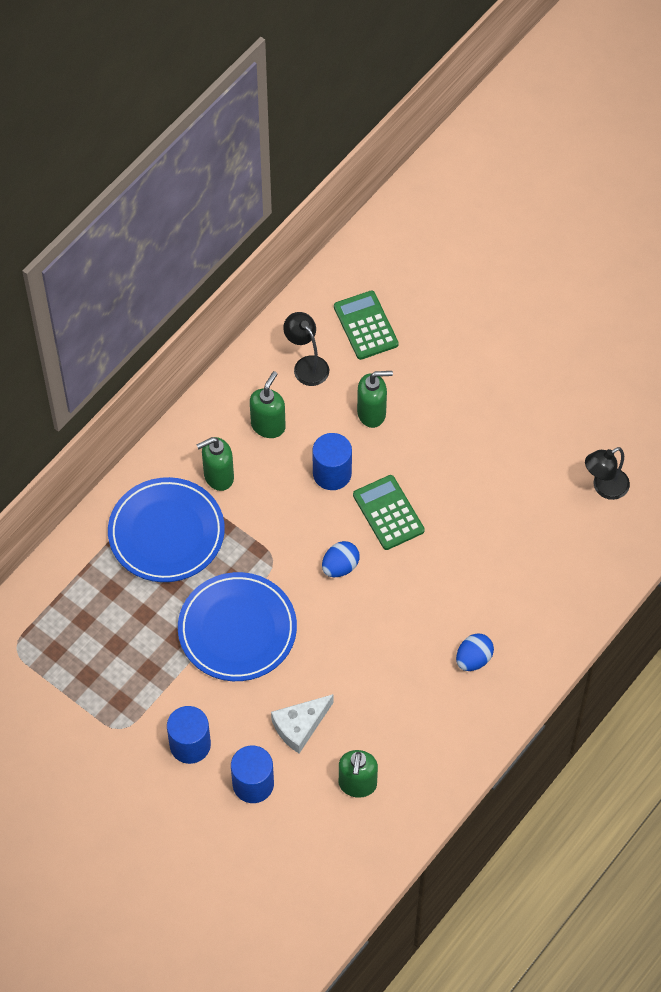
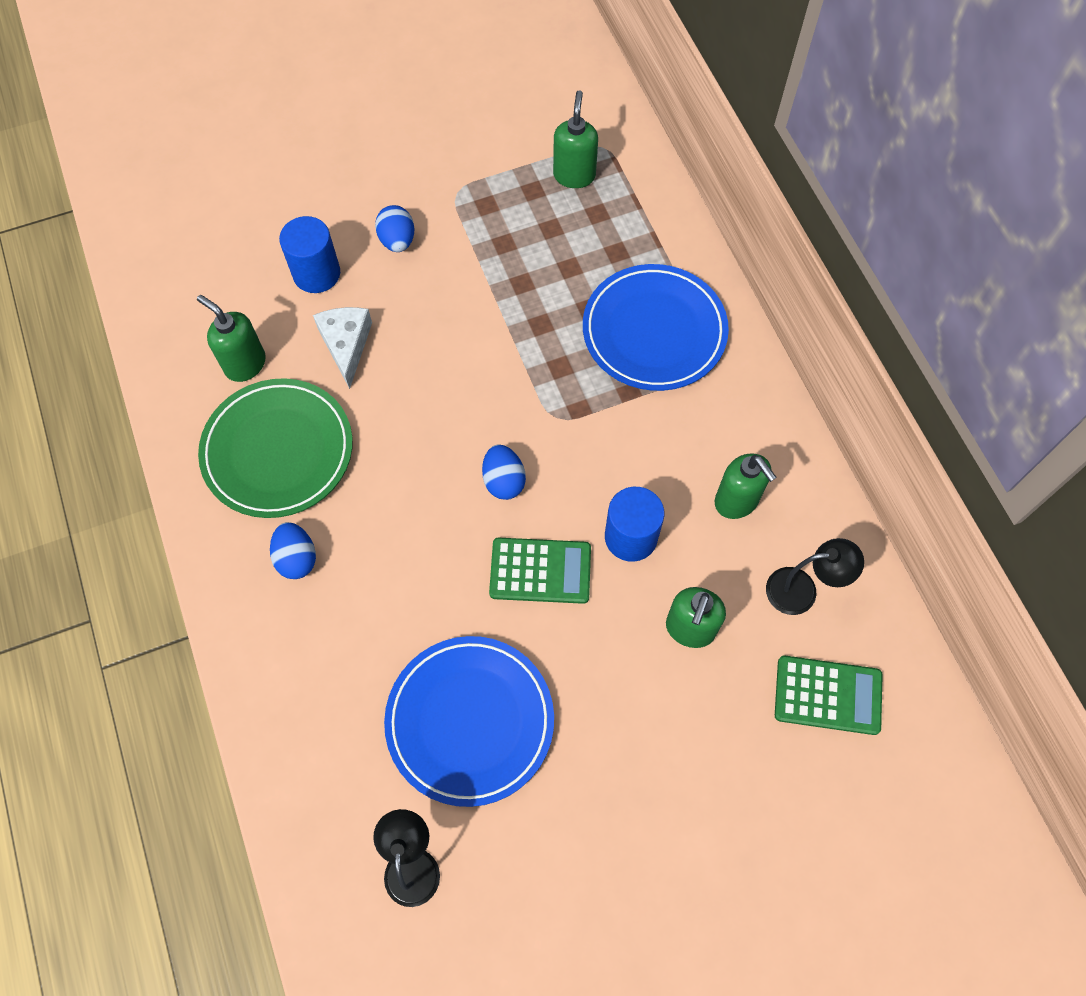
camera: 120 degrees right, 5 degrees up
(190, 745) = (397, 240): blue cylinder -> blue egg
(218, 476) = (696, 415): green soap dispenser -> green soap dispenser (574, 175)
(237, 629) = (495, 342): blue plate -> blue plate (470, 721)
(408, 719) = (278, 451): none -> green plate

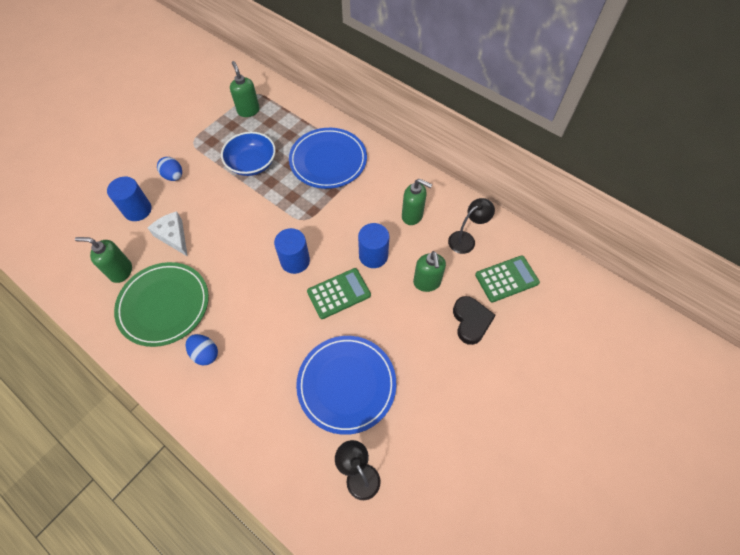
camera: 30 degrees left, 5 degrees down
(504, 481) = (295, 261): blue egg -> blue cylinder
(528, 276) = (252, 163): none -> blue bowl
(721, 732) = (471, 321): none -> black heart

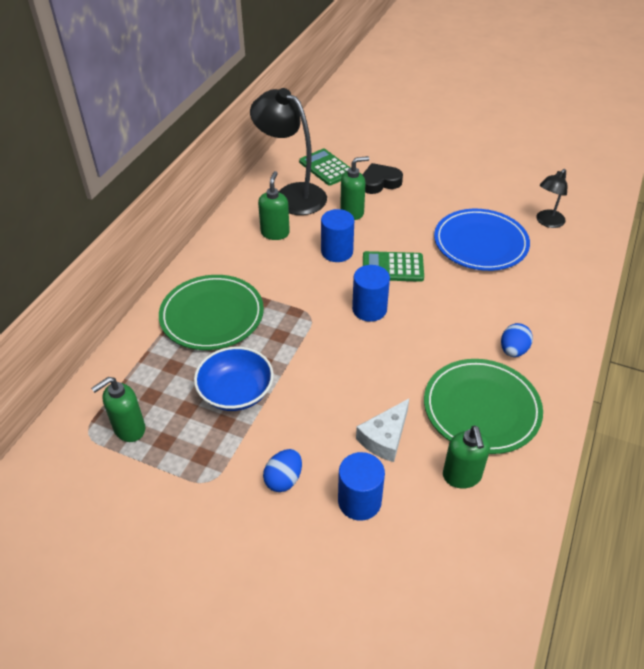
camera: 105 degrees left, 15 degrees down
(328, 160) = (212, 315): blue plate -> green plate
(339, 293) = (392, 267): green calculator -> green calculator turned 45 degrees counterclockwise
(466, 239) = (292, 195): black lamp -> black lamp, size x1.89

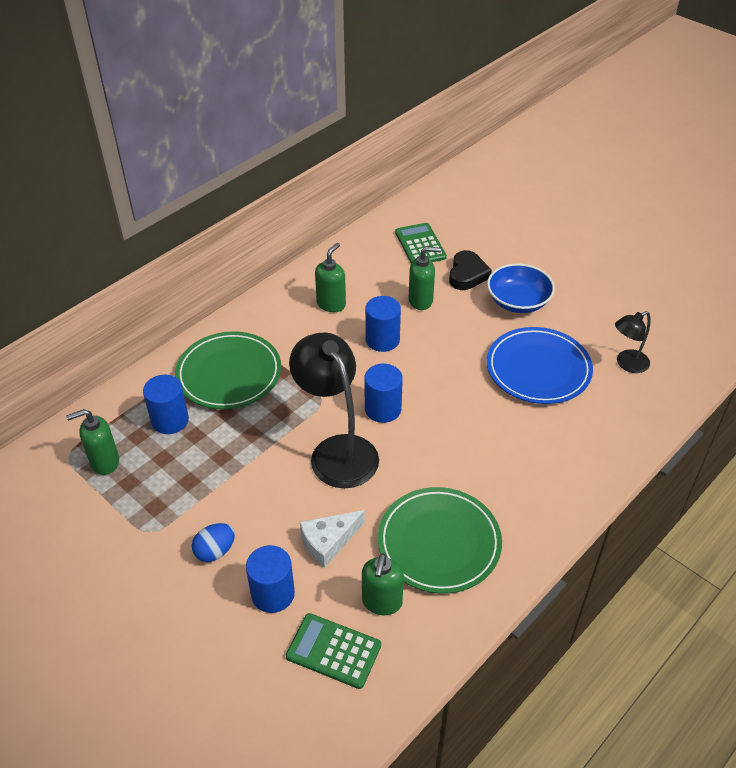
camera: 20 degrees right, 0 degrees up
(176, 372) = (170, 420): none -> blue cylinder
(236, 392) = (214, 455): blue bowl -> blue bowl (518, 301)
(292, 195) = (369, 267): black lamp -> black lamp (337, 450)
(379, 182) = (467, 274): black heart -> black heart turned 105 degrees clockwise
(392, 267) = (430, 371): green calculator -> green calculator (333, 651)
(513, 350) = (506, 493): blue egg -> none

